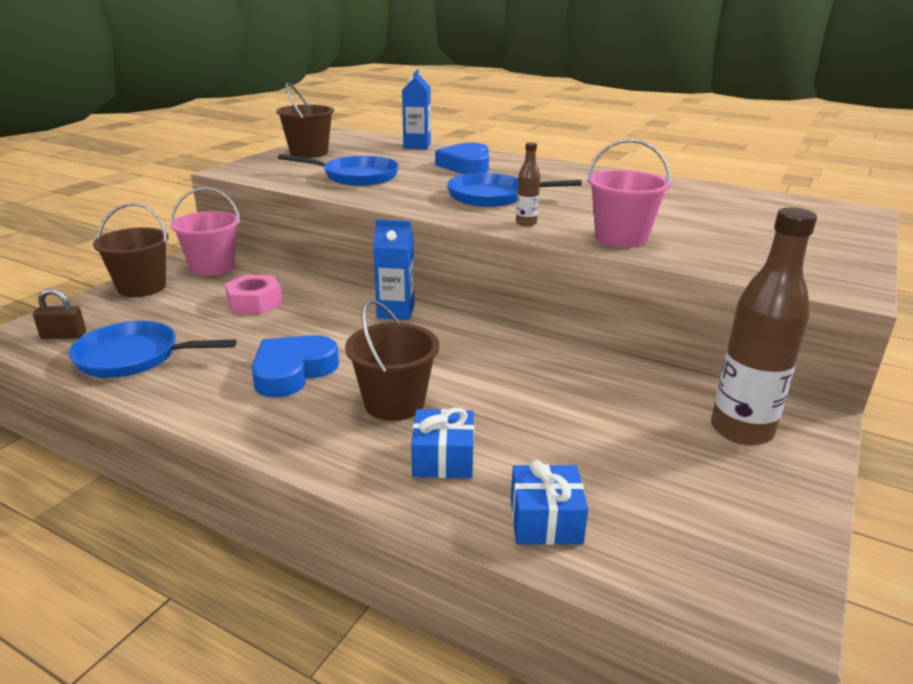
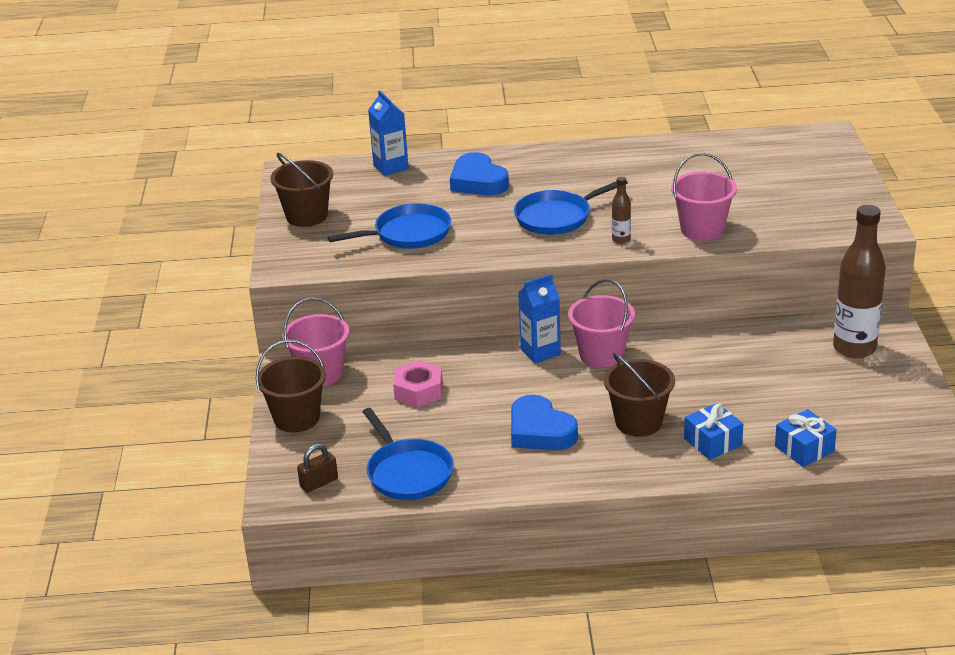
camera: 30 degrees left, 5 degrees up
(134, 357) = (407, 472): blue pan -> blue pan turned 90 degrees counterclockwise
(293, 371) = (540, 431): blue heart -> blue heart turned 45 degrees counterclockwise
(446, 333) = (601, 354): none -> pink bucket

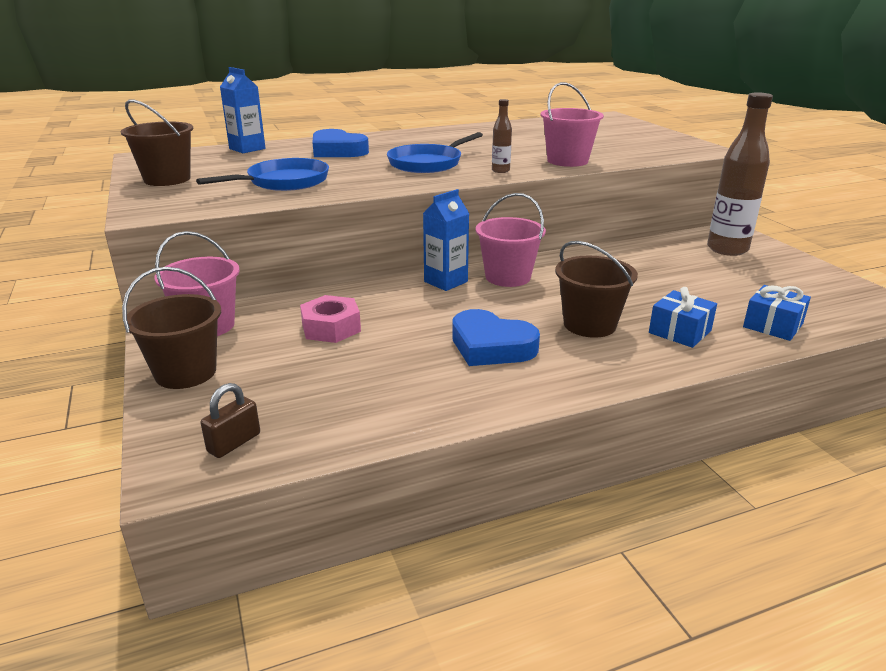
camera: 20 degrees left, 5 degrees down
(407, 472) = (354, 411): blue pan -> none

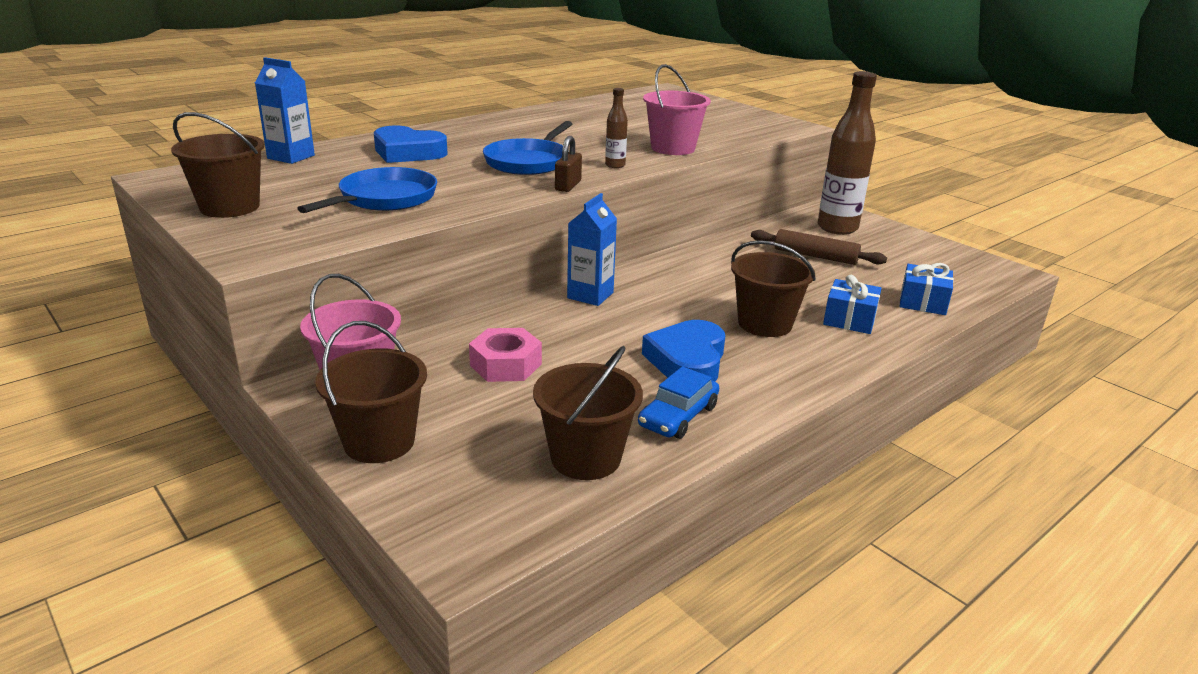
camera: 20 degrees left, 0 degrees up
(234, 443) = (500, 509): brown padlock -> brown padlock (568, 186)
(337, 414) = (585, 458): none -> brown bucket
(445, 392) = (678, 416): none -> blue car
(491, 346) = (687, 360): blue heart -> blue heart turned 90 degrees clockwise
(508, 277) = (650, 282): pink bucket -> none
(685, 271) = (815, 256): none -> brown rolling pin

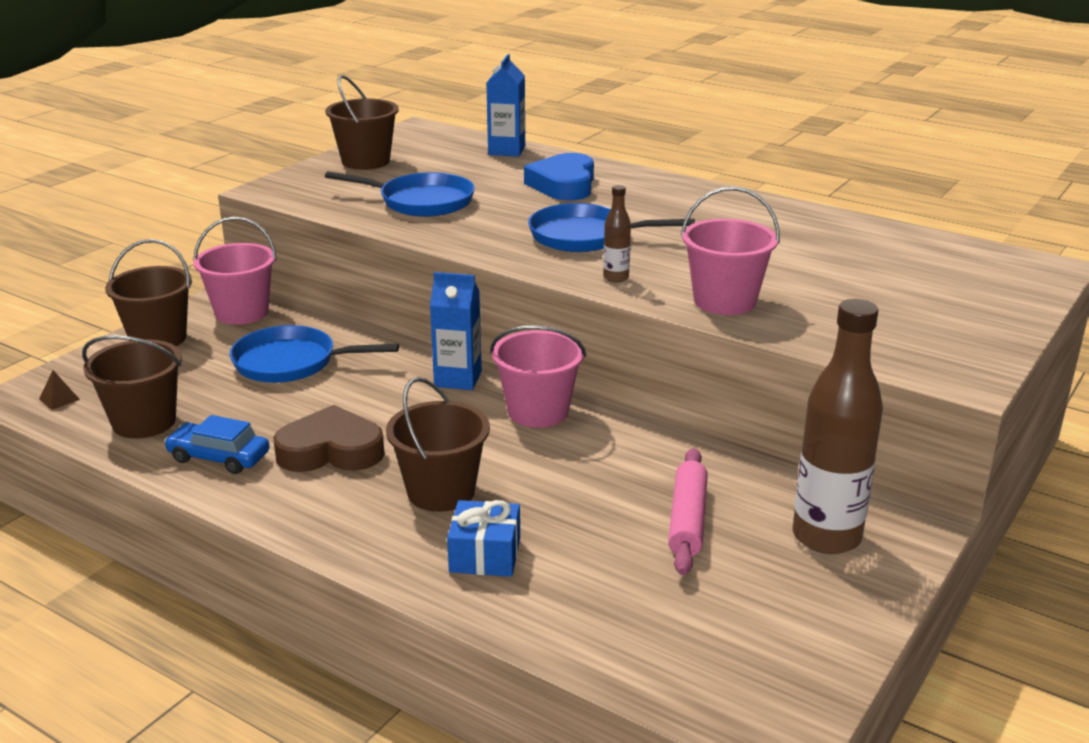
camera: 75 degrees right, 0 degrees up
(493, 521) = (59, 399): none -> brown pyramid
(505, 364) = (291, 362): pink nut -> blue pan
(568, 186) = (520, 265): brown padlock -> none
(660, 275) = (538, 411): none -> pink bucket
(687, 360) = (331, 451): blue heart -> brown heart
(815, 256) = (687, 520): brown rolling pin -> pink rolling pin
(923, 302) = (580, 622): blue gift -> none

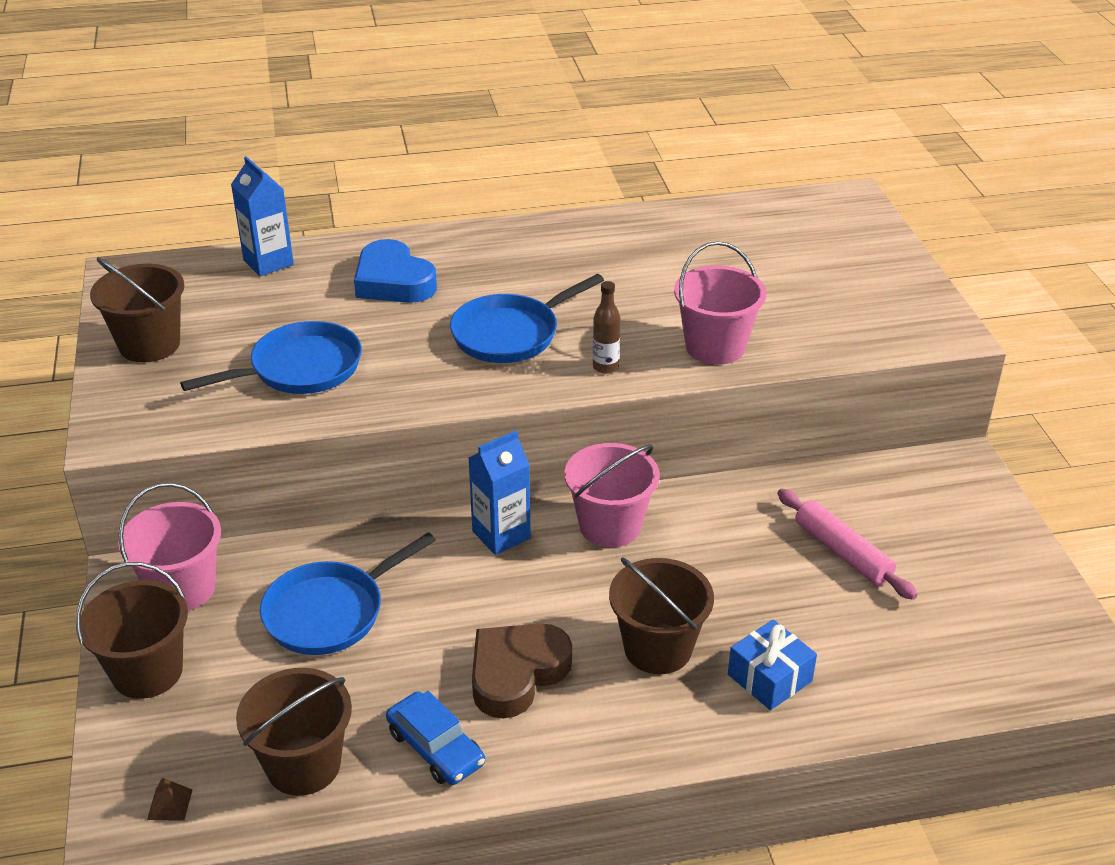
camera: 45 degrees left, 10 degrees up
(219, 457) = (435, 748): blue car -> blue car turned 105 degrees counterclockwise
(826, 537) = (932, 507): brown bottle -> none

